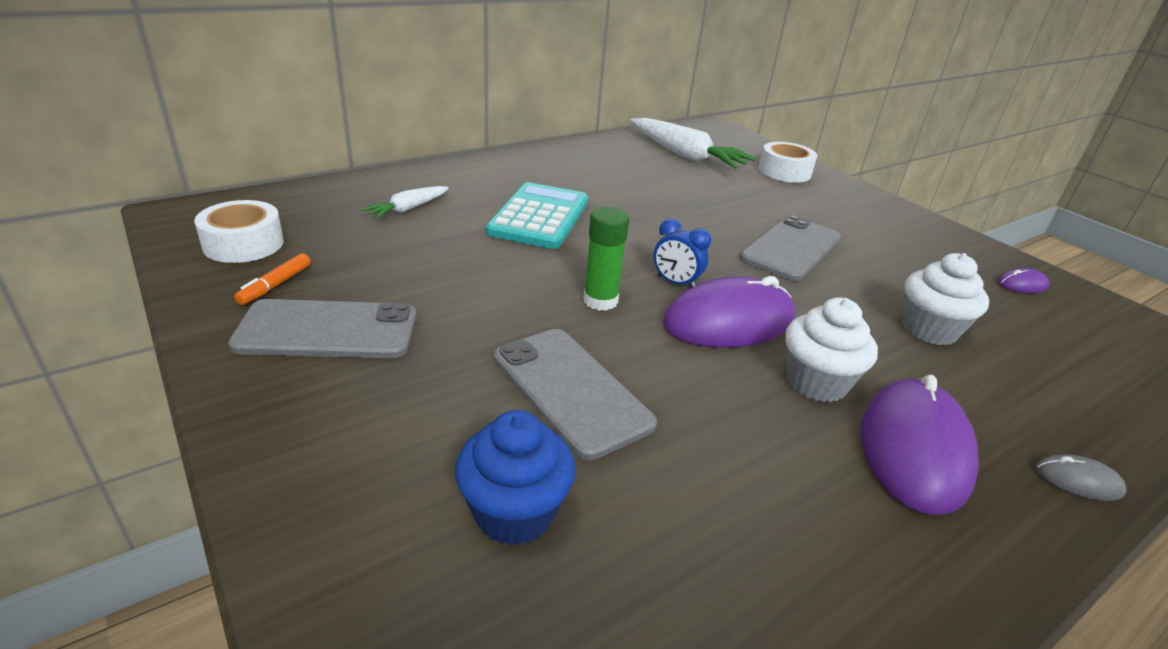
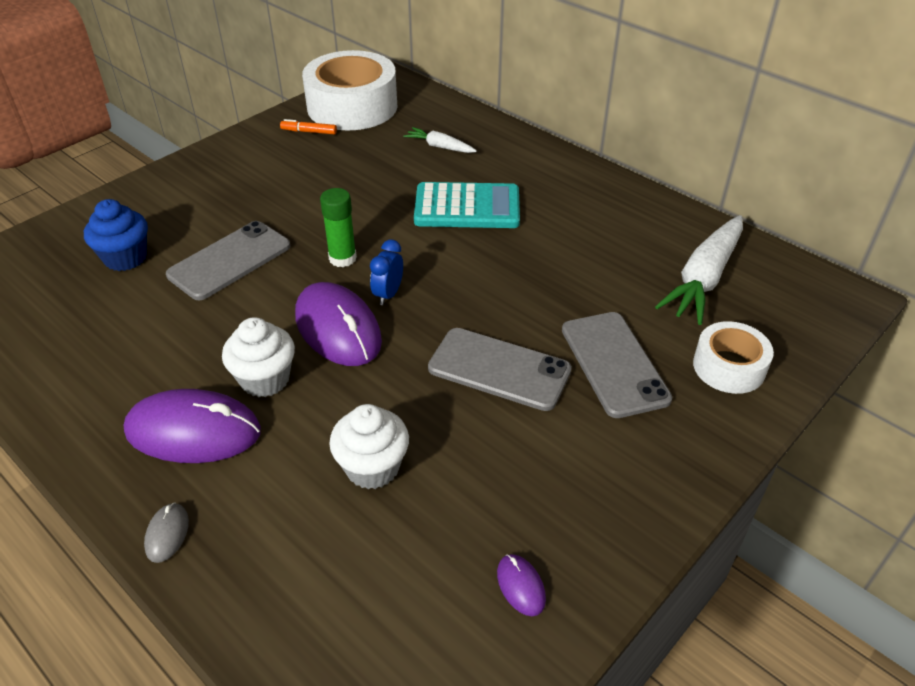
camera: 80 degrees right, 10 degrees up
(243, 244) = (352, 106): white tape -> white tape, size x1.84
(327, 330) = (267, 162): grey phone -> grey phone (614, 364)

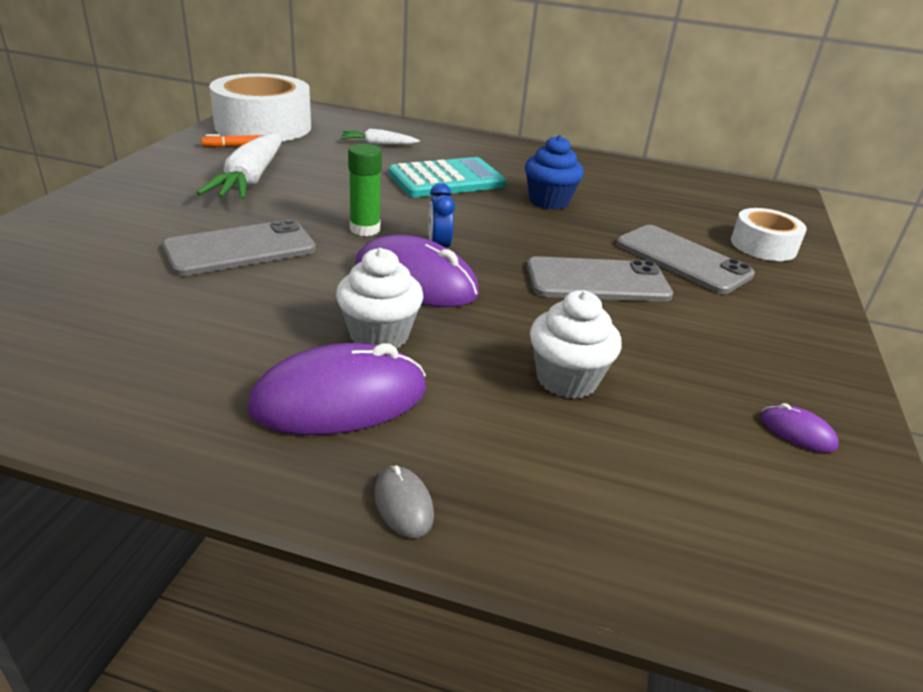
camera: 30 degrees left, 10 degrees down
(125, 258) = (103, 266): blue cupcake -> blue cupcake (549, 201)
(230, 260) = (240, 249): grey phone -> grey phone turned 45 degrees clockwise
(704, 278) = (682, 197): white carrot -> white carrot (250, 179)

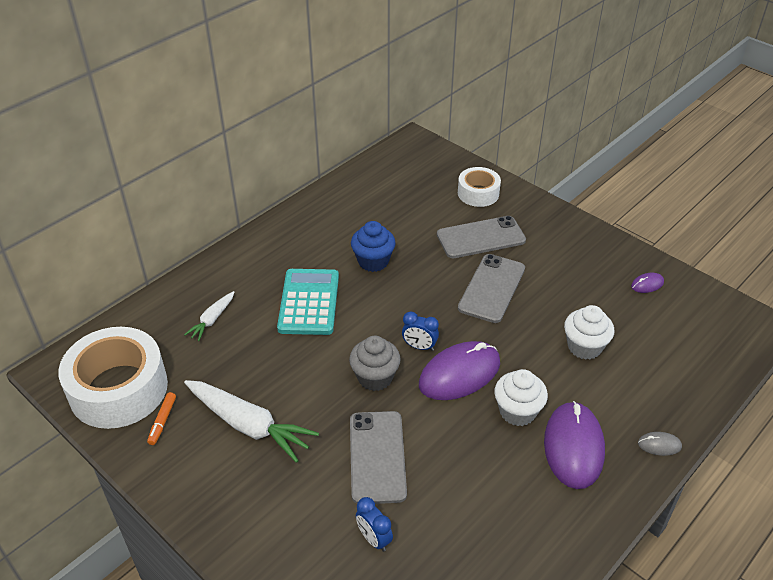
camera: 60 degrees left, 10 degrees up
(111, 265) = (374, 539): none -> blue clock
(365, 229) = (375, 377): green glue stick -> grey cupcake

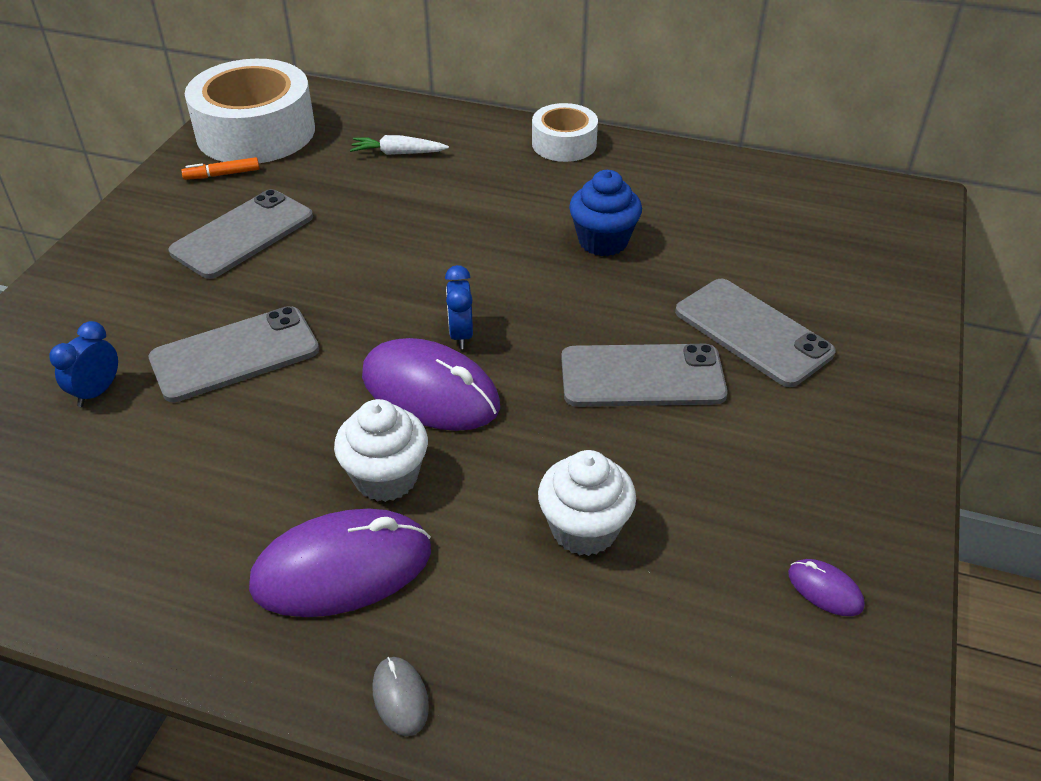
camera: 65 degrees right, 0 degrees up
(249, 425) = (243, 234): white carrot -> grey phone
(309, 302) = (479, 213): turquoise calculator -> none
(375, 377) = (376, 310): grey cupcake -> none
(478, 193) = (861, 300): white tape -> white tape (564, 144)

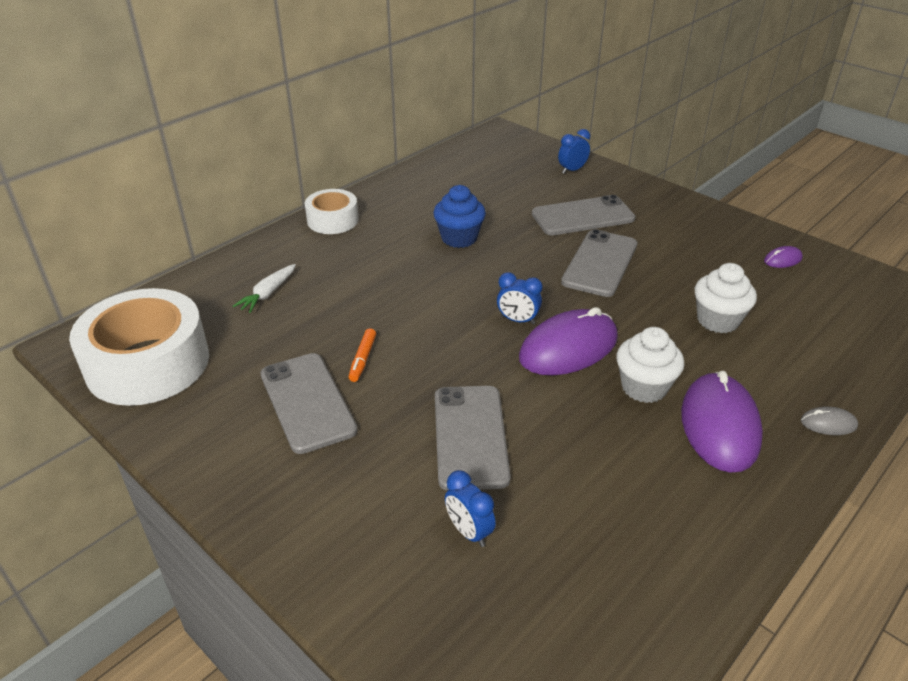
camera: 65 degrees left, 5 degrees down
(222, 174) = (199, 398): orange marker -> orange marker (363, 359)
(877, 291) = (572, 170): none -> blue clock

